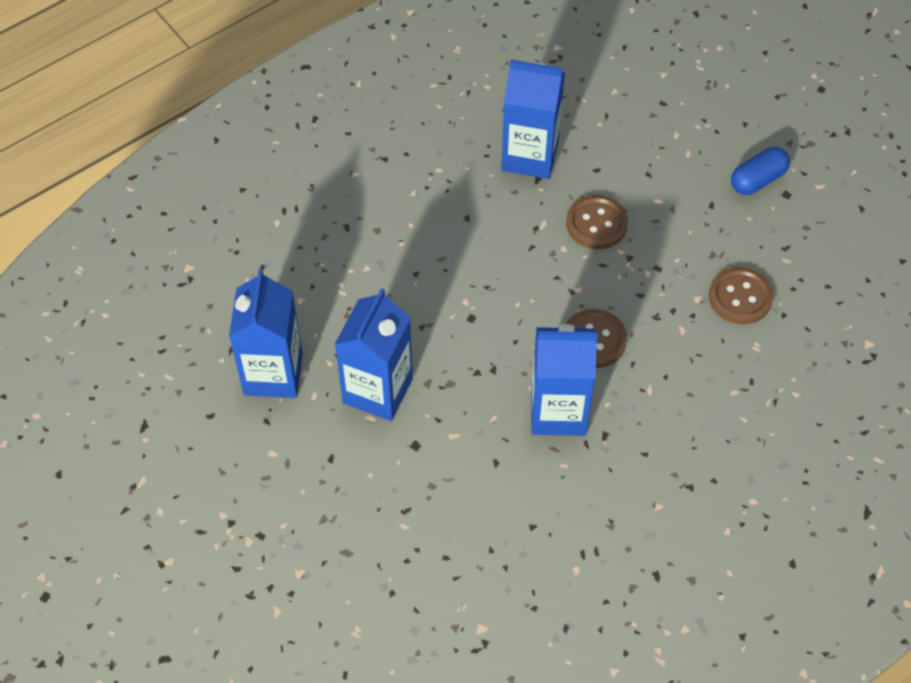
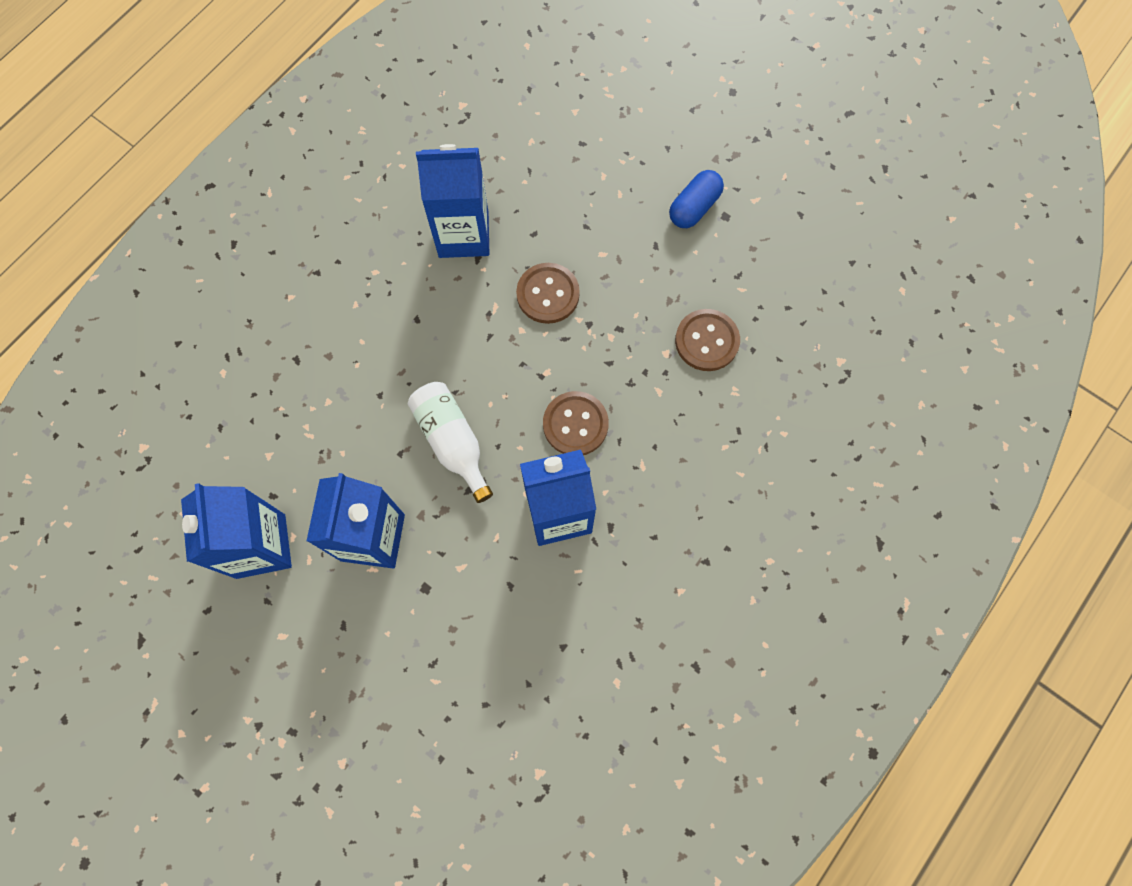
camera: 15 degrees left, 15 degrees up
(473, 328) = (452, 442): none -> white bottle

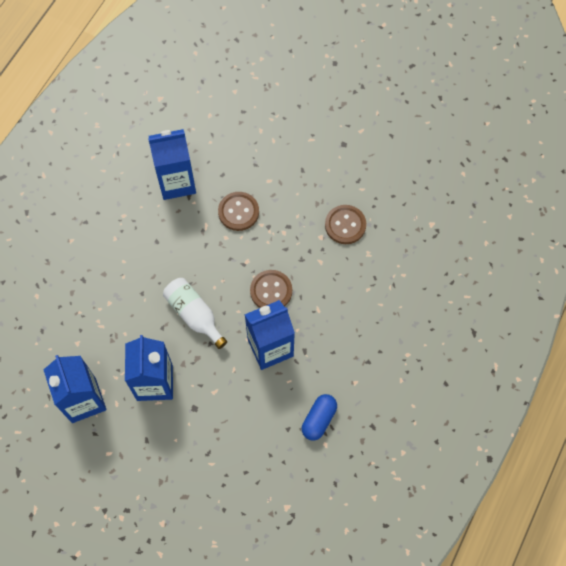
camera: 10 degrees left, 5 degrees down
(694, 207) = (322, 141): blue capsule -> blue capsule (319, 419)

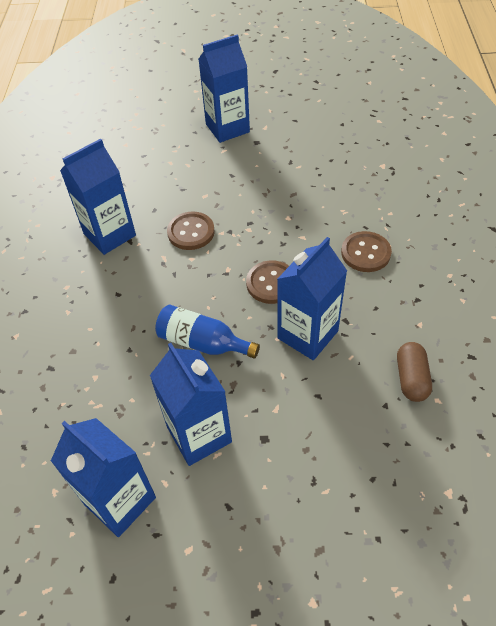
camera: 25 degrees left, 15 degrees down
(194, 315) = (203, 342): white bottle -> blue bottle
(319, 419) = (411, 378): blue capsule -> brown capsule
(328, 115) = (227, 128): none -> blue carton
(345, 225) = (304, 199): brown button -> brown button (365, 253)

